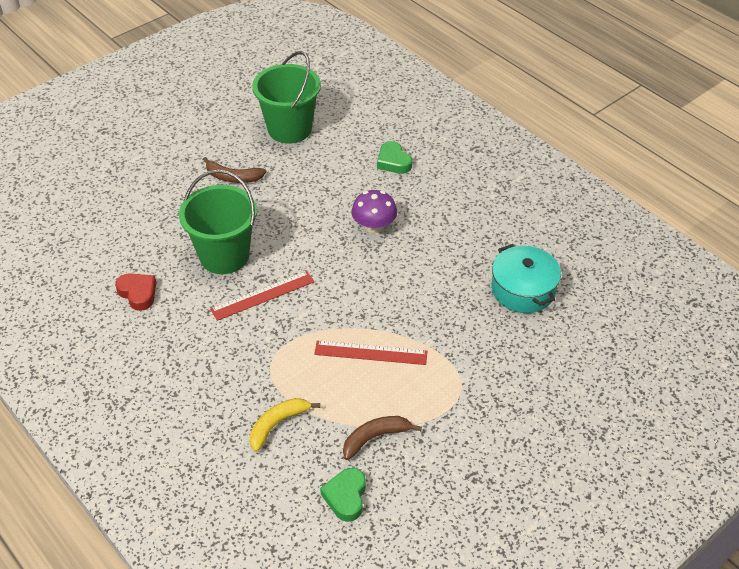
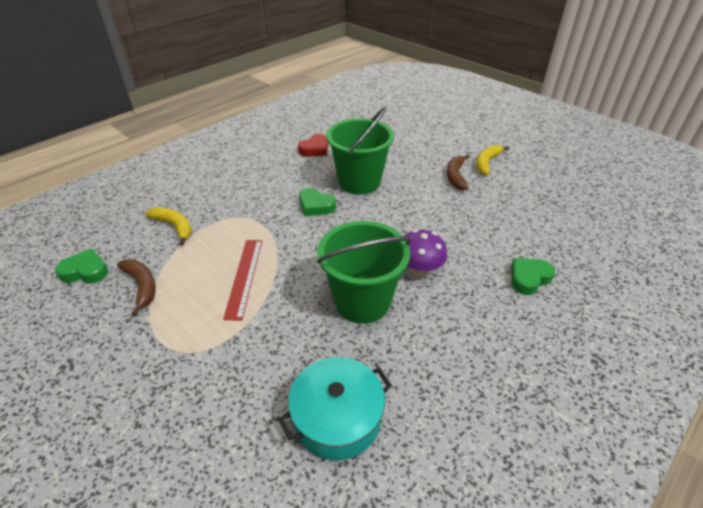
camera: 85 degrees right, 5 degrees down
(213, 149) = (486, 163): none -> yellow banana
(263, 295) = (316, 206): red ruler -> green heart
(289, 129) = (539, 201): green bucket -> green bucket (362, 301)

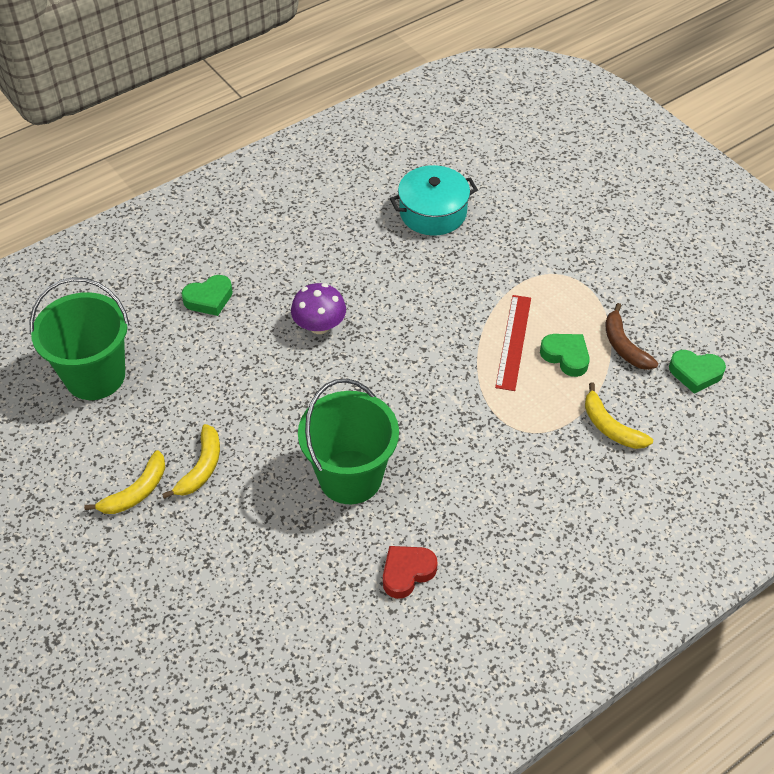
camera: 170 degrees left, 10 degrees up
(316, 206) = (422, 437): green heart -> green heart (566, 356)
(362, 301) = (391, 298): green bucket -> green bucket (95, 376)
(456, 176) = (201, 468): brown banana -> yellow banana

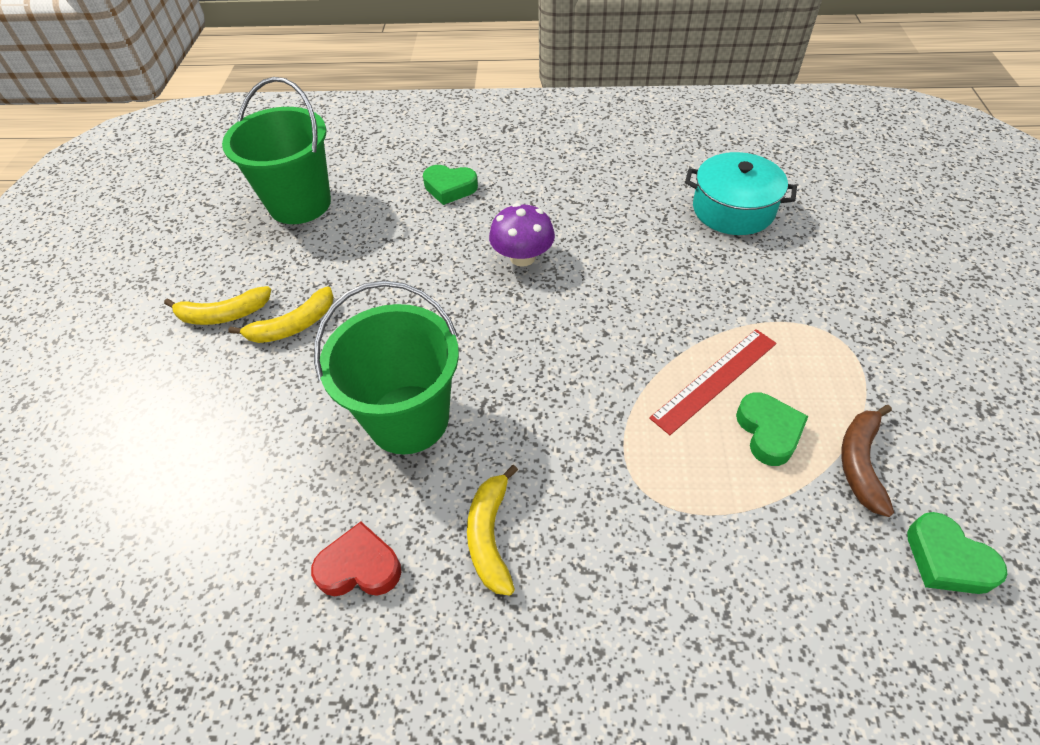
camera: 40 degrees right, 0 degrees up
(610, 426) = (761, 555): yellow banana -> yellow banana (490, 535)

